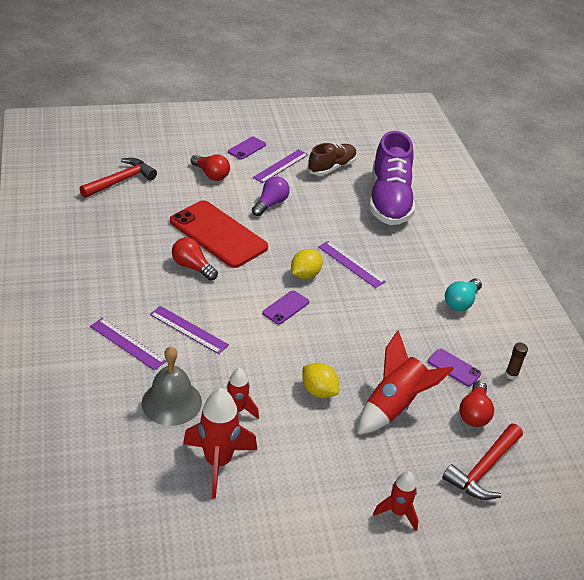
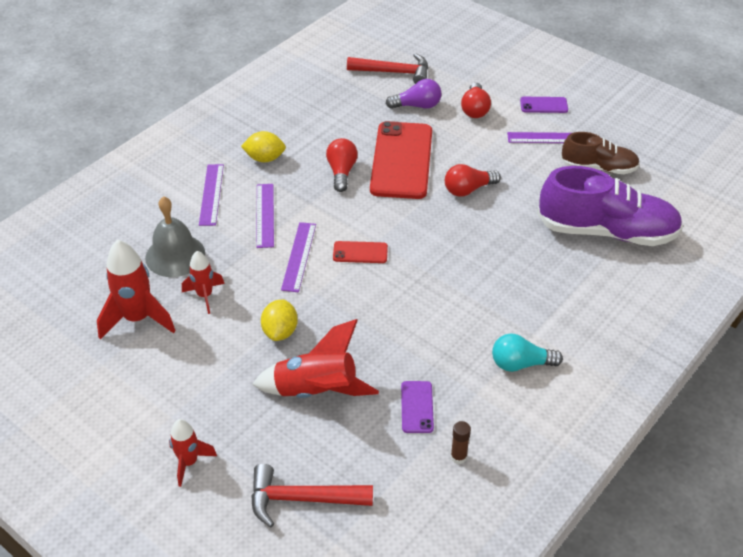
camera: 55 degrees right, 5 degrees up
(270, 204) = (486, 164): purple light bulb -> purple light bulb (417, 106)
(285, 307) = (360, 252): purple phone -> red phone
(305, 275) = (419, 239): yellow lemon -> yellow lemon (265, 158)
(351, 264) = (473, 259): purple ruler -> purple ruler (299, 256)
(389, 200) = (606, 231): purple shoe -> purple shoe turned 135 degrees counterclockwise
(474, 413) = (370, 454): red light bulb -> red light bulb (468, 189)

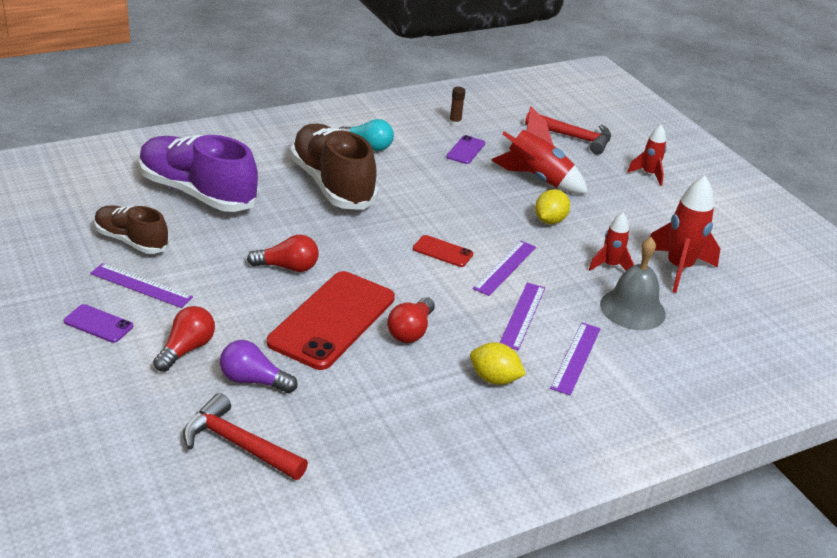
camera: 160 degrees left, 10 degrees down
(509, 291) = (332, 184): none -> brown shoe

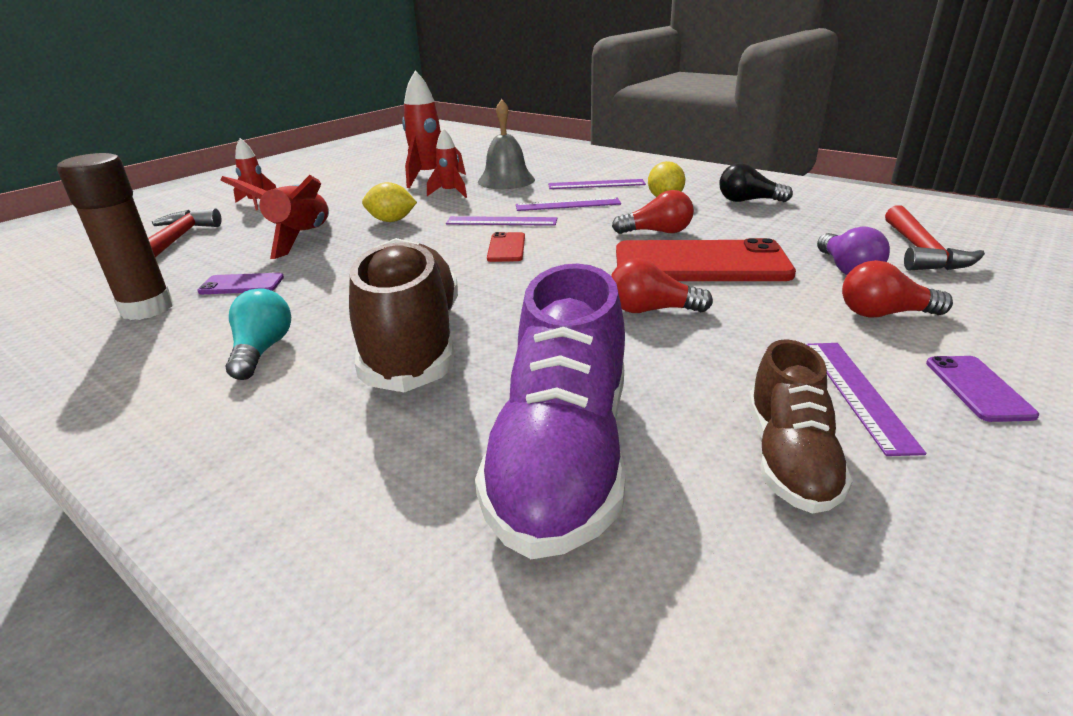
camera: 110 degrees left, 5 degrees down
(287, 267) = (651, 310): red light bulb -> red light bulb turned 60 degrees counterclockwise
(332, 184) = (413, 343): brown shoe -> brown shoe turned 135 degrees clockwise
(442, 428) = (748, 201): none -> black light bulb
(455, 123) = (147, 309): brown glue stick -> brown glue stick, size x2.33

